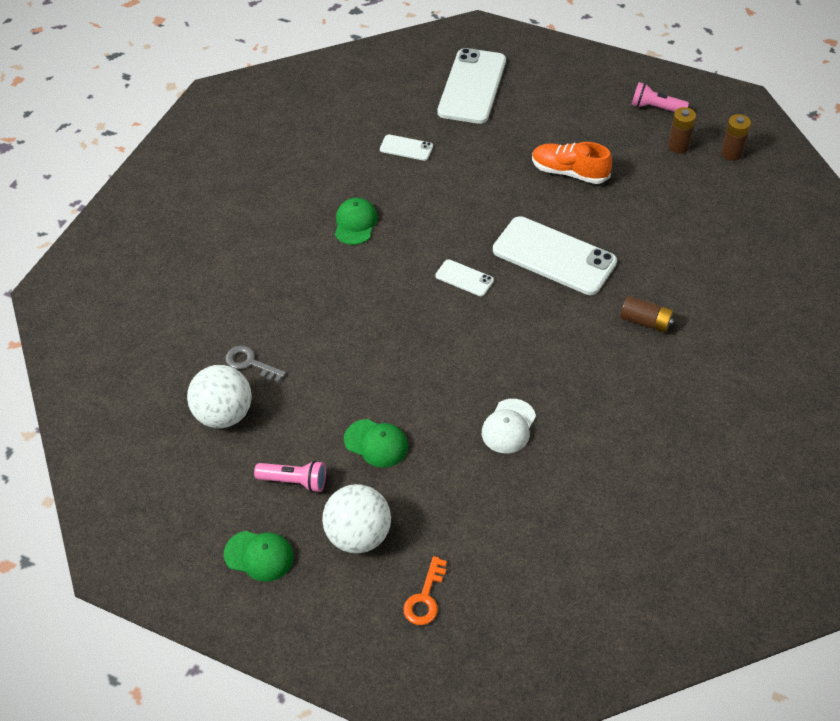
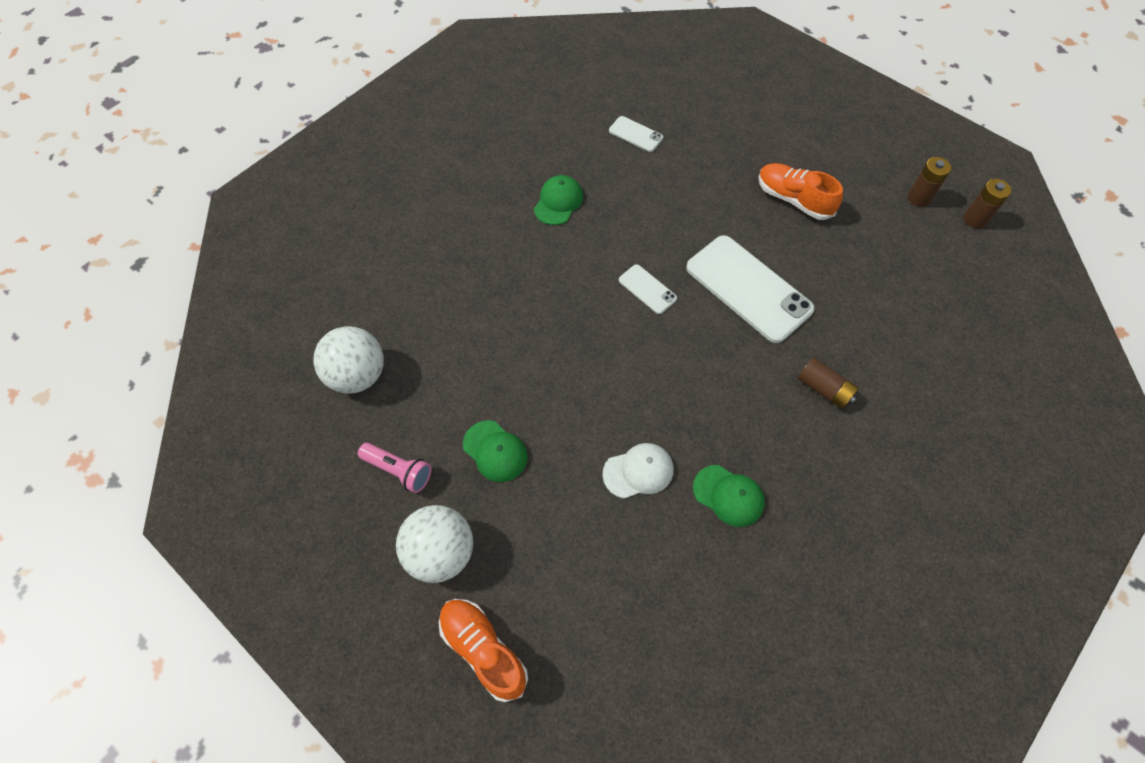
camera: 15 degrees right, 10 degrees up
(250, 363) = (403, 326): grey key -> none
(259, 556) = (333, 545): green cap -> green cap (728, 495)
(425, 598) = (483, 650): orange key -> orange shoe
(472, 86) = (722, 84): white phone -> none
(508, 426) = (638, 471): white cap -> white cap turned 150 degrees counterclockwise
(656, 108) = (907, 150): pink flashlight -> none

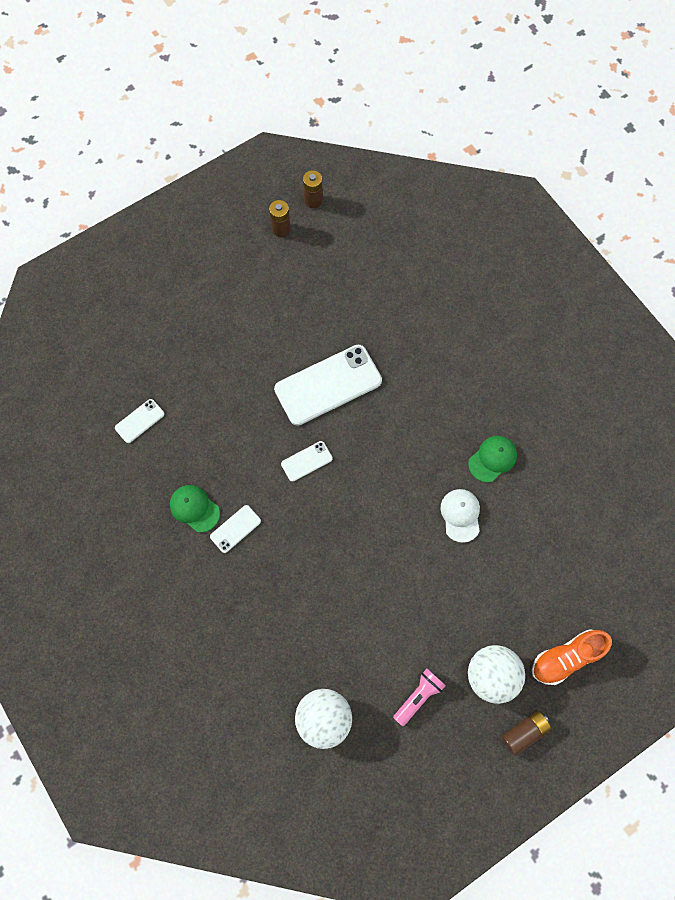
camera: 75 degrees left, 10 degrees up
(495, 451) = (420, 617): green cap -> none
(547, 242) = (235, 529): none -> white phone
(793, 199) = (253, 320): orange shoe -> none
(824, 389) = (427, 364): brown battery -> brown battery (524, 732)

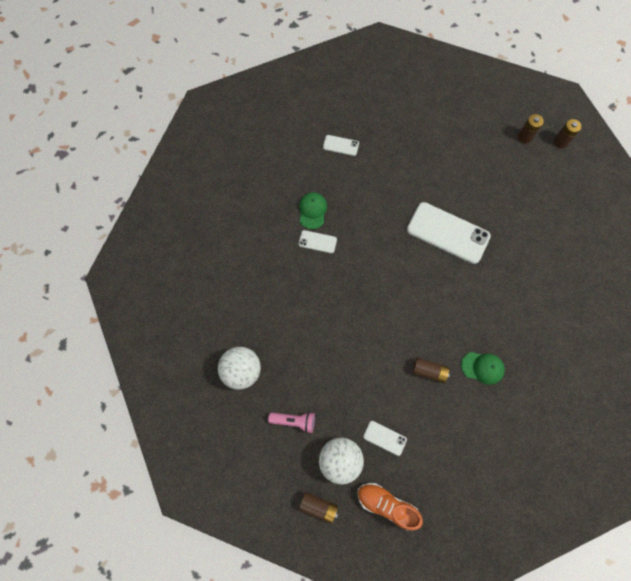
camera: 55 degrees right, 0 degrees up
(306, 461) = (390, 253): white phone -> white phone (384, 438)
(460, 515) = (429, 371): white cap -> brown battery

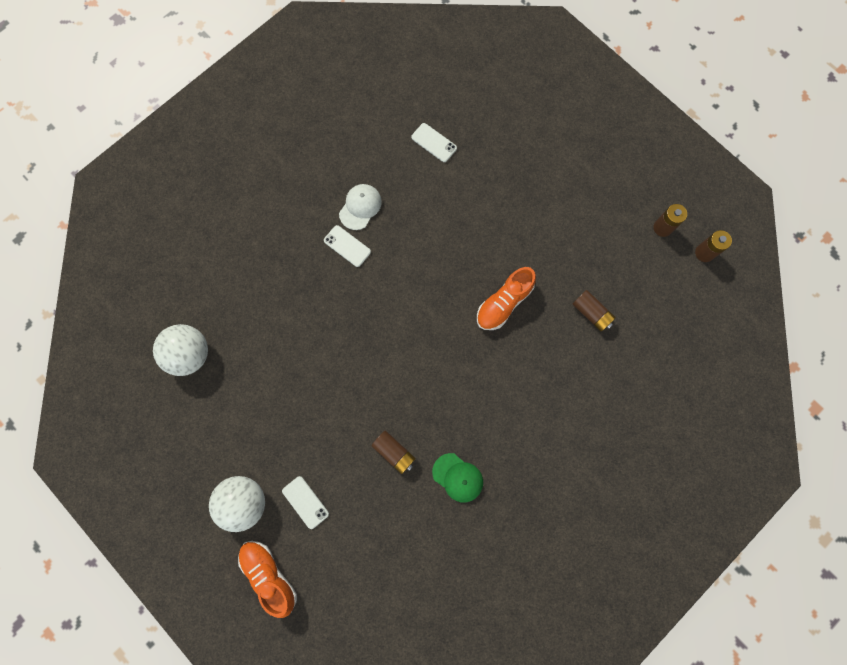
camera: 25 degrees right, 5 degrees up
(294, 421) = (217, 436): pink flashlight -> none
(312, 211) = (360, 207): green cap -> white cap
(318, 506) = (195, 540): brown battery -> brown battery (591, 313)
(448, 233) = (504, 303): white phone -> orange shoe

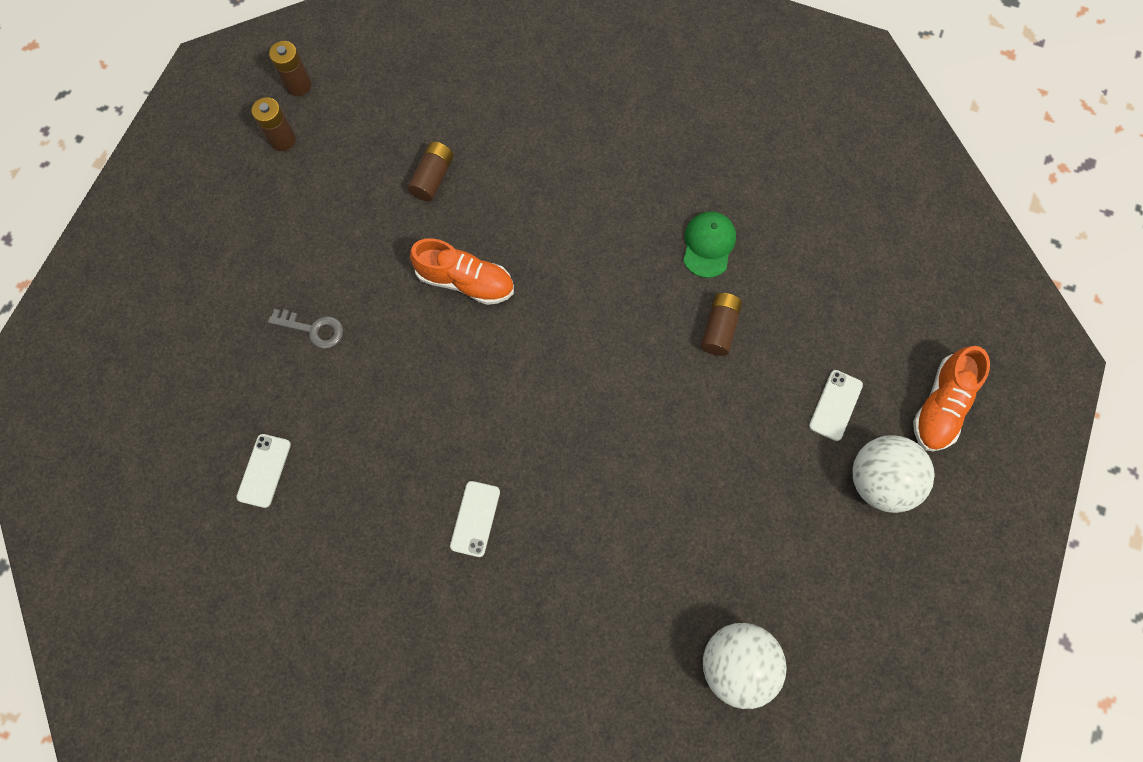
camera: 115 degrees left, 5 degrees down
(360, 207) = (408, 528): white cap -> none
(512, 199) = (313, 329): none -> grey key

